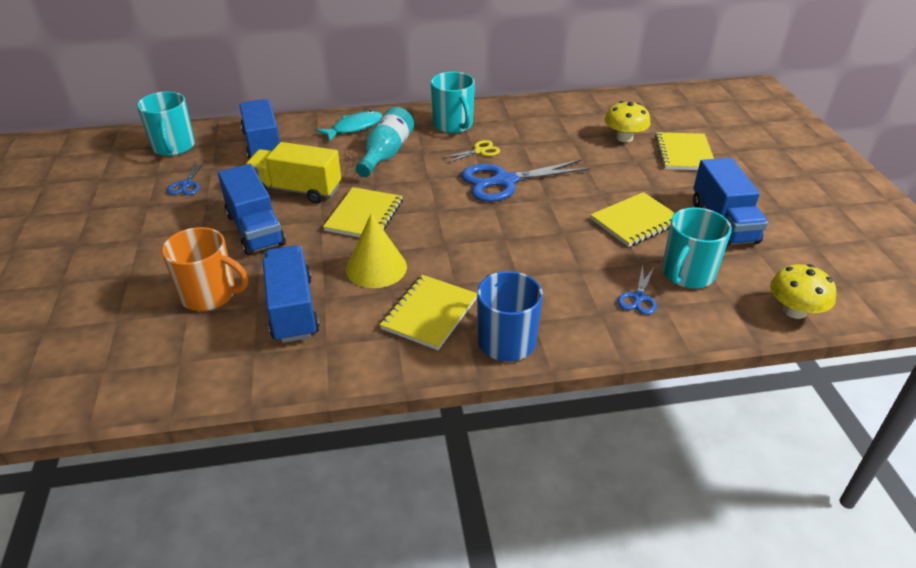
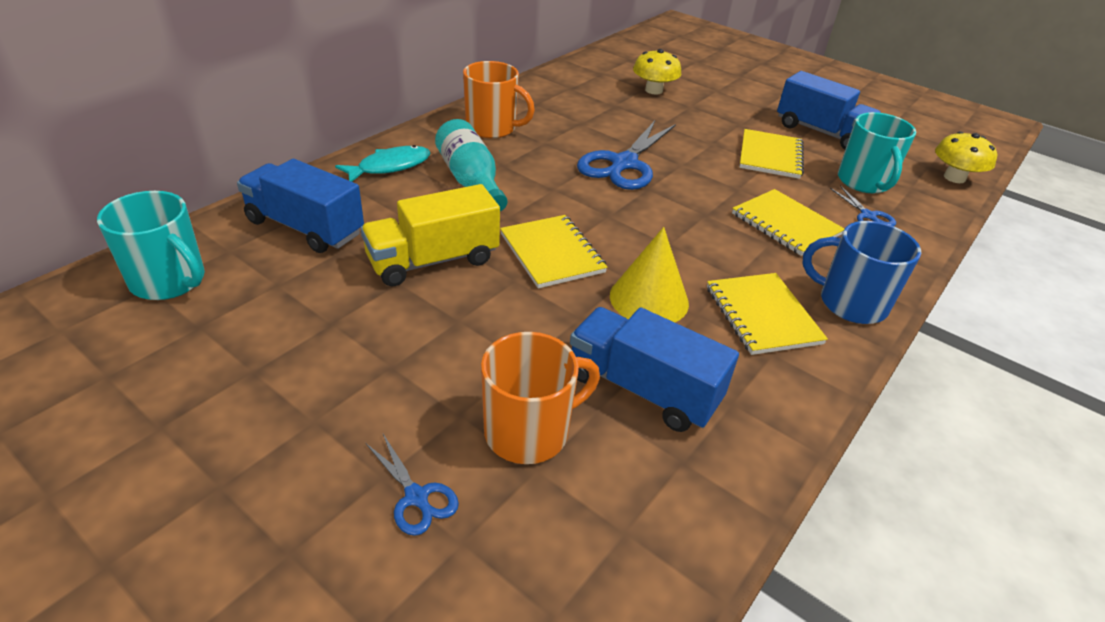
camera: 45 degrees left, 0 degrees up
(186, 184) = (272, 319): blue scissors -> blue scissors (416, 497)
(255, 229) = (457, 327): blue truck -> none
(354, 127) = (390, 167): turquoise fish -> turquoise fish turned 45 degrees clockwise
(453, 125) = (492, 128): turquoise mug -> orange mug
(479, 151) = (557, 144): yellow scissors -> none
(684, 153) = (714, 88): yellow notebook -> yellow notebook (785, 224)

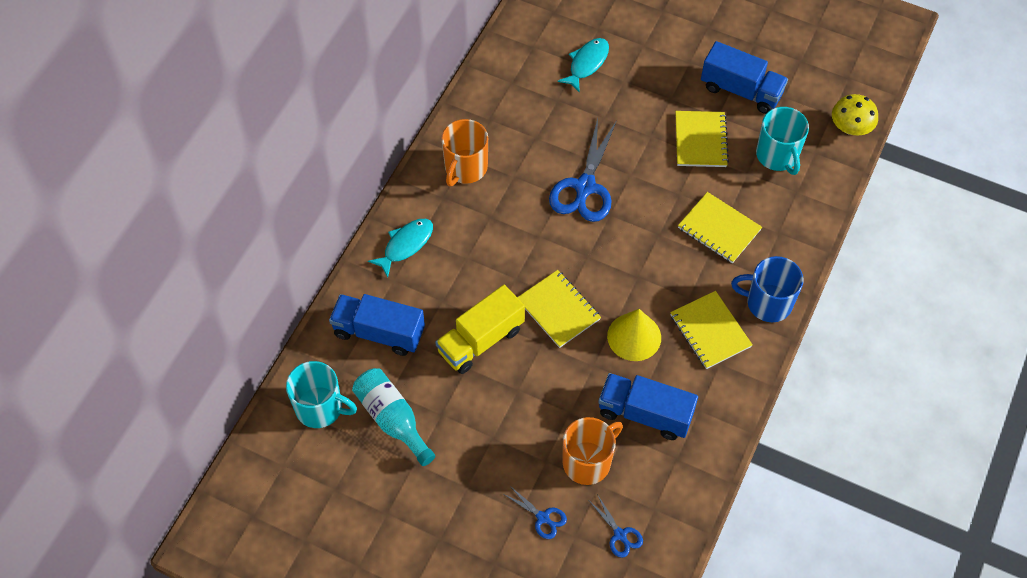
camera: 10 degrees left, 20 degrees up
(471, 181) = (474, 245): turquoise bottle -> turquoise bottle (393, 419)
(492, 128) = (465, 168): orange mug -> orange mug turned 105 degrees clockwise
(654, 90) = (587, 64): yellow mushroom -> turquoise fish
(868, 216) = (780, 200): blue scissors -> blue scissors (620, 535)

